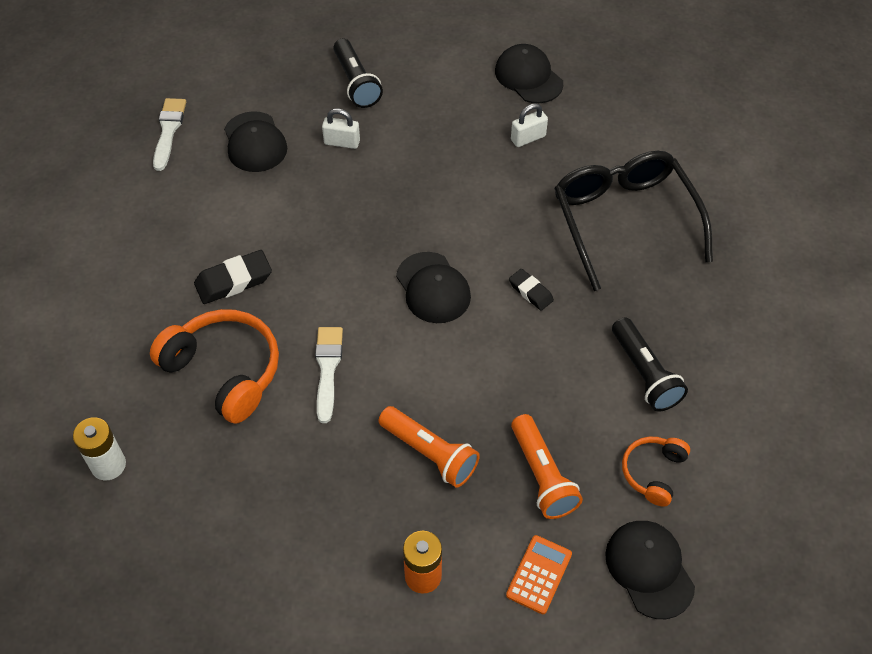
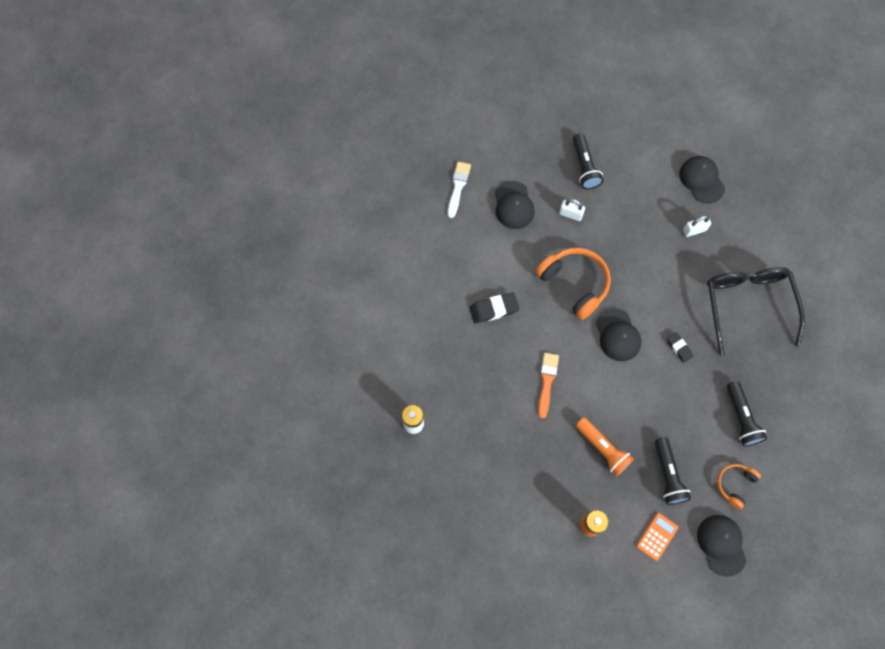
camera: 10 degrees right, 15 degrees up
(225, 371) = (484, 372): orange headphones -> orange headphones (574, 284)
(327, 369) = (547, 381): white brush -> orange brush
(542, 475) = (668, 475): orange flashlight -> black flashlight

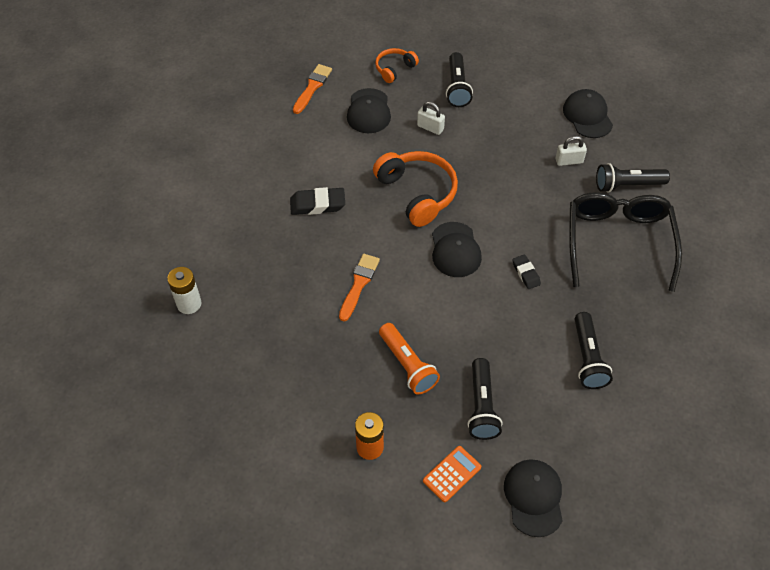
camera: 10 degrees right, 15 degrees down
(458, 187) = (312, 87): white brush -> orange brush
(734, 484) = (565, 430): orange headphones -> orange headphones (394, 69)
(746, 247) = (627, 185): none -> black flashlight

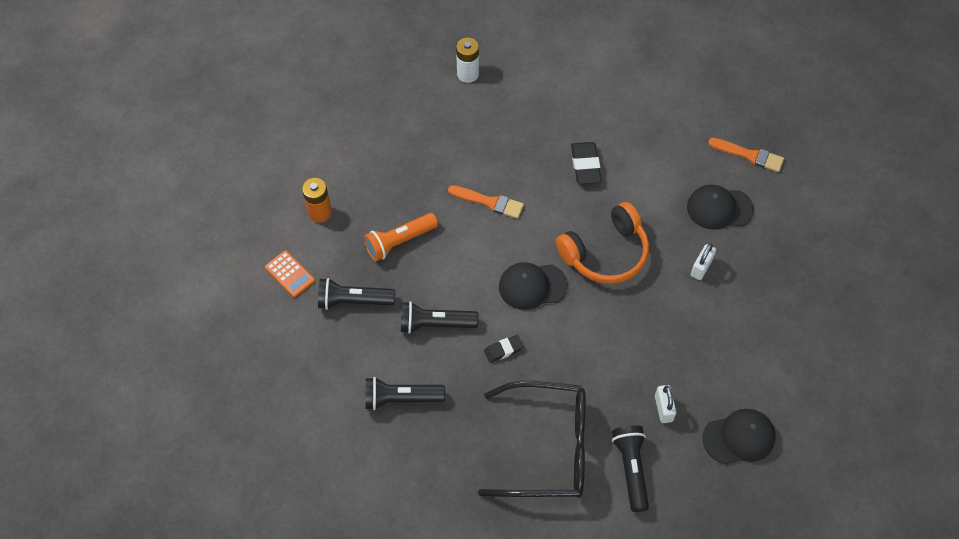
camera: 90 degrees right, 5 degrees up
(394, 69) = (790, 233): orange headphones -> none
(457, 87) = (769, 297): black flashlight -> black flashlight (435, 324)
(534, 497) = (262, 337): black cap -> none

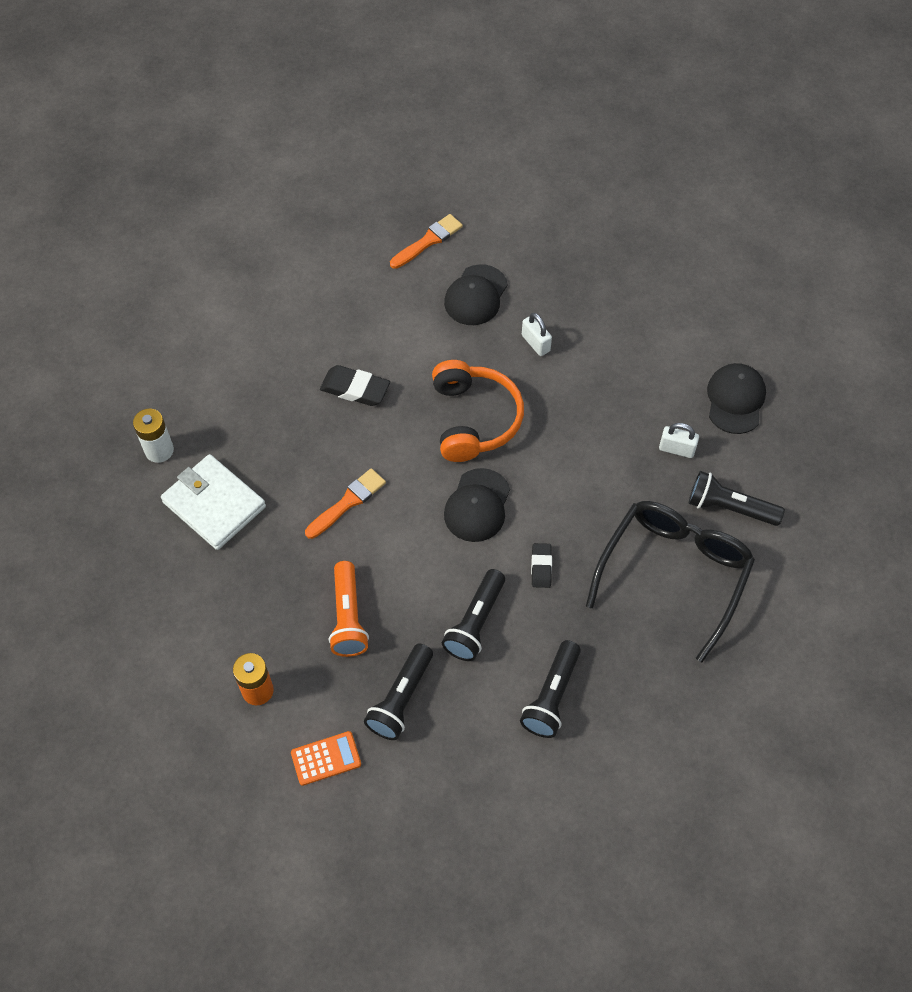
camera: 65 degrees left, 0 degrees up
(444, 124) = (214, 504): none -> white wallet

